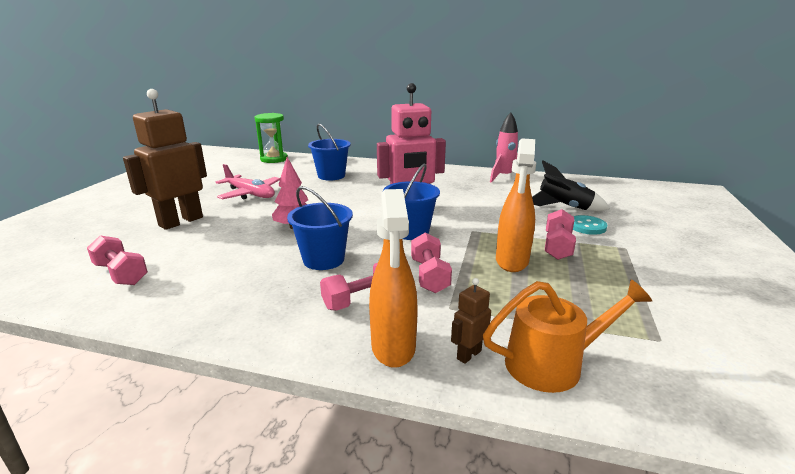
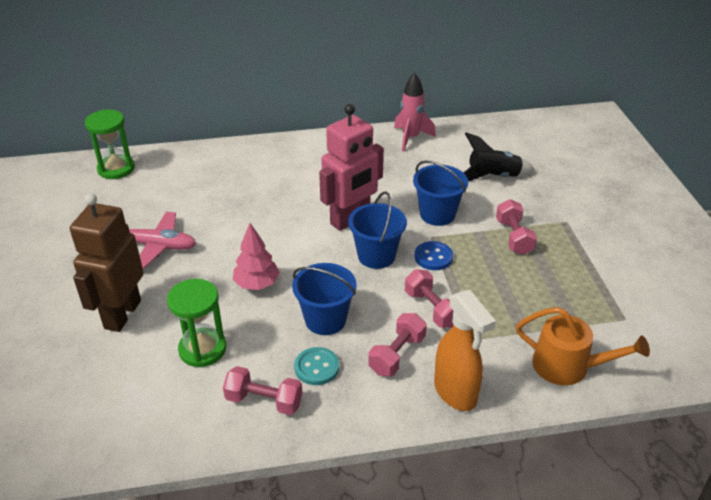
camera: 25 degrees left, 15 degrees up
(121, 274) = (146, 404): pink dumbbell -> pink dumbbell (264, 401)
(206, 253) = (202, 349): none -> green hourglass
(331, 176) = (220, 185): blue bucket -> blue bucket (437, 214)
(463, 243) = (433, 257): none -> blue button
(468, 354) = (510, 379): brown robot -> none
(512, 261) = (487, 269): orange spray bottle -> none
(552, 364) = (567, 366): orange watering can -> orange watering can turned 60 degrees clockwise
(587, 226) = (525, 201): turquoise button -> turquoise button (316, 367)

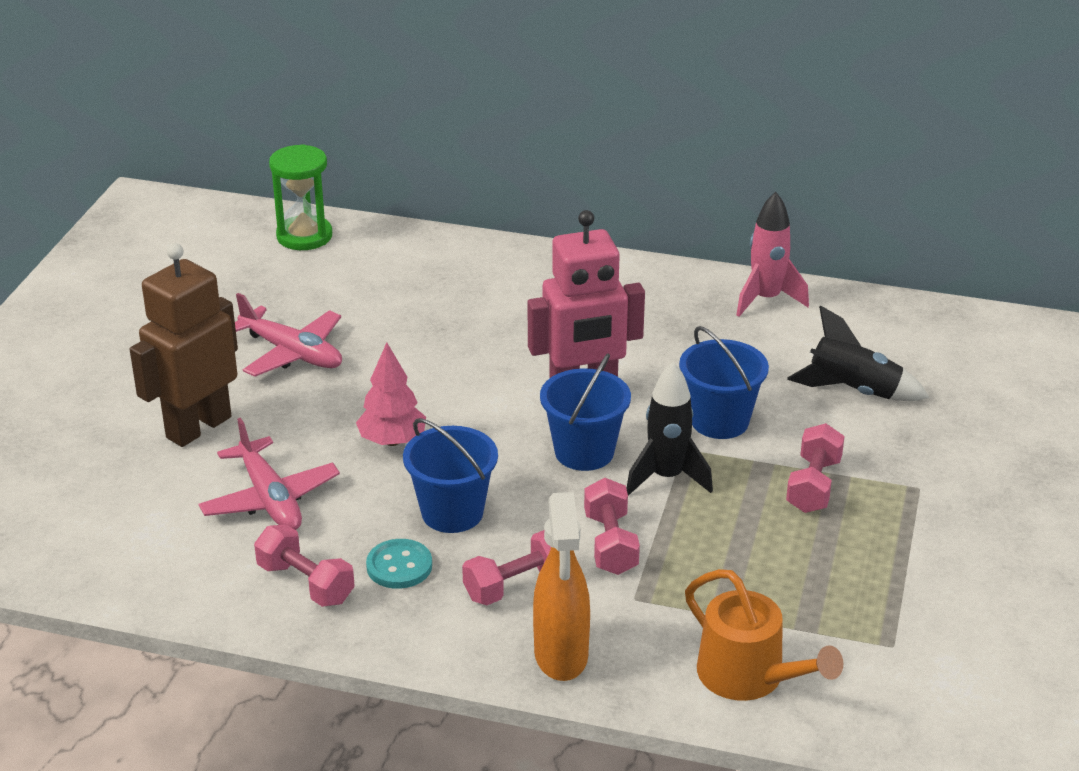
camera: 25 degrees right, 5 degrees down
(202, 349) = (270, 499): green hourglass -> pink plane
(433, 257) = (667, 477): blue button -> black rocket

